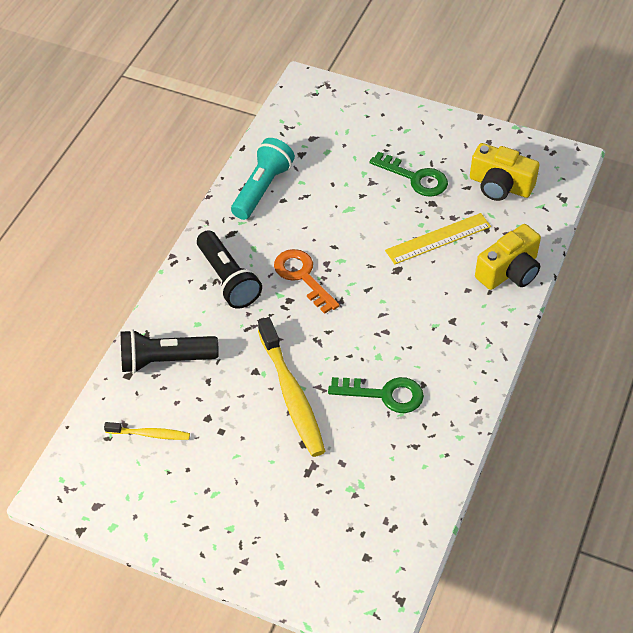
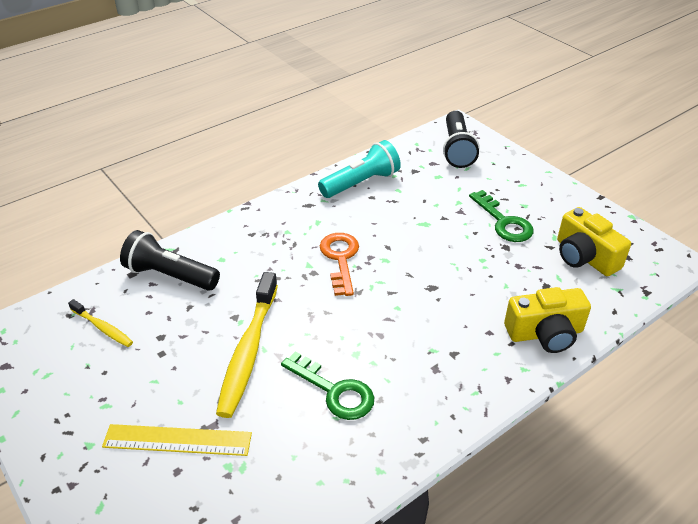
camera: 30 degrees right, 10 degrees down
(228, 279) = (276, 236): black flashlight -> black flashlight (457, 149)
(438, 239) = (491, 277): yellow ruler -> yellow ruler (177, 440)

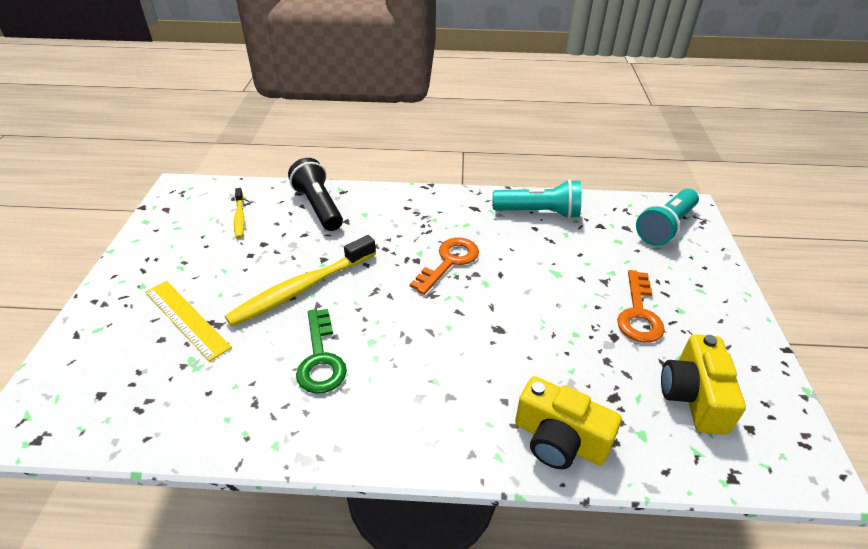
camera: 40 degrees right, 0 degrees up
(457, 149) = (665, 227): black flashlight -> turquoise flashlight
(504, 222) = (638, 313): green key -> orange key

